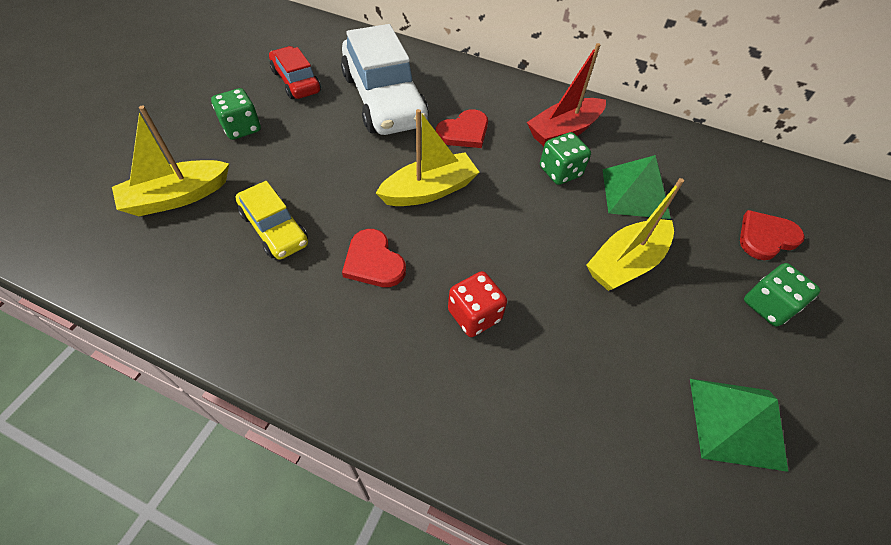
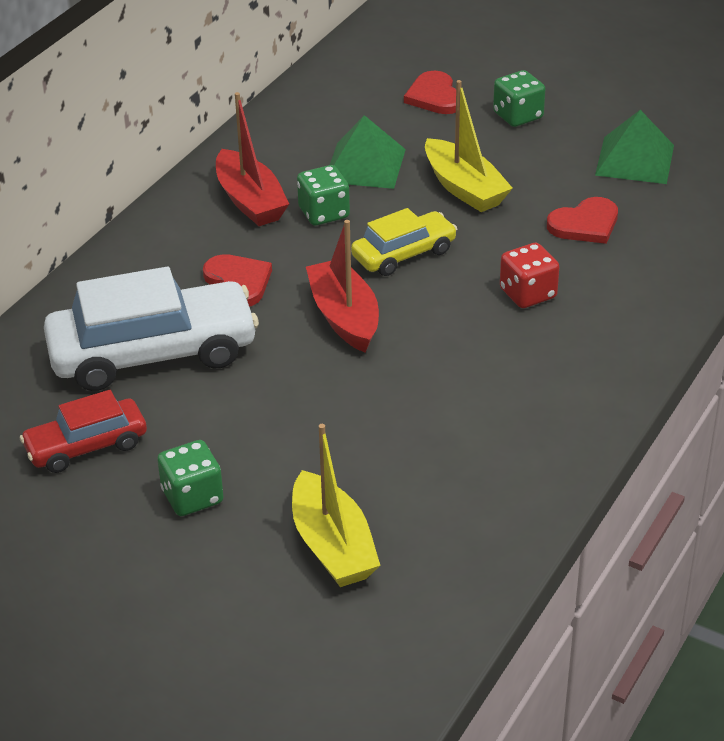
camera: 80 degrees left, 15 degrees down
(274, 229) = (398, 447): yellow car -> yellow car (404, 254)
(373, 261) = (454, 363): red heart -> red heart (585, 224)
(429, 190) = (344, 317): yellow boat -> red boat

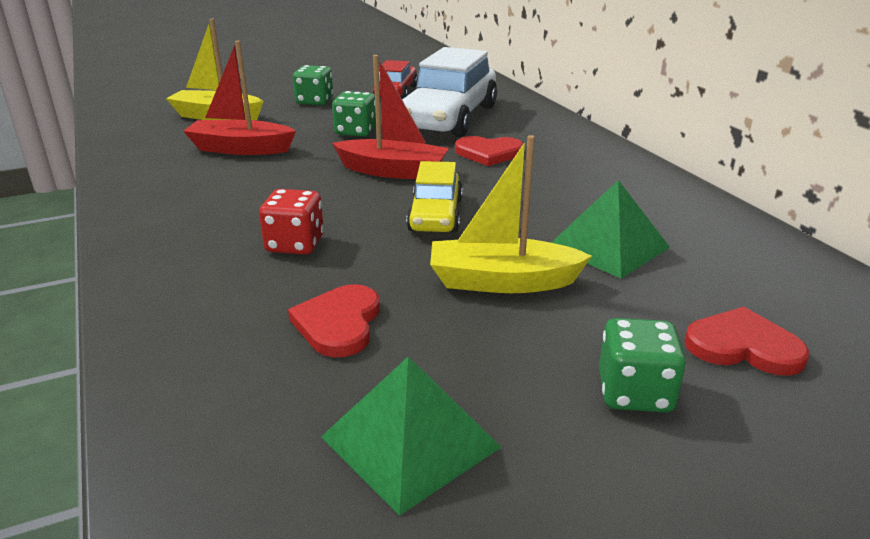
camera: 125 degrees right, 10 degrees down
(250, 201) = (599, 183): red boat -> red boat (240, 149)
(324, 213) = (543, 204): green dice -> green dice (356, 131)

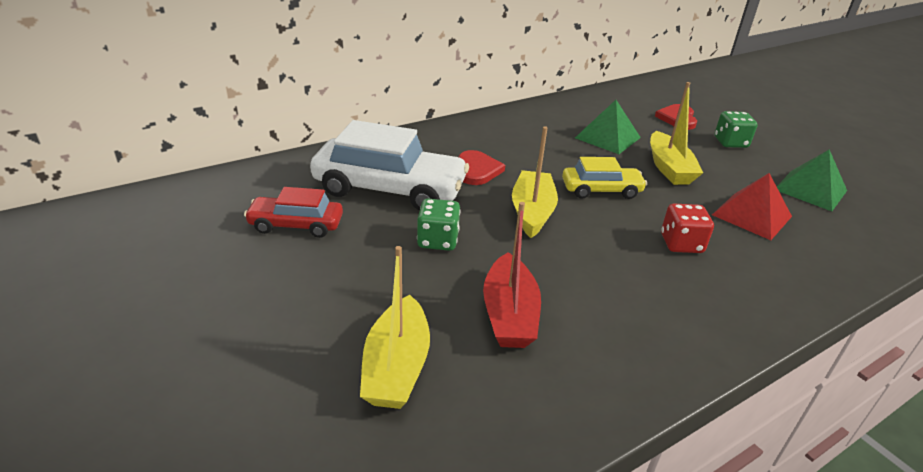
camera: 100 degrees left, 5 degrees up
(314, 101) = (329, 284): green dice -> none
(339, 323) = (751, 215): red heart -> red pyramid
(393, 171) = (532, 212): red boat -> yellow boat

